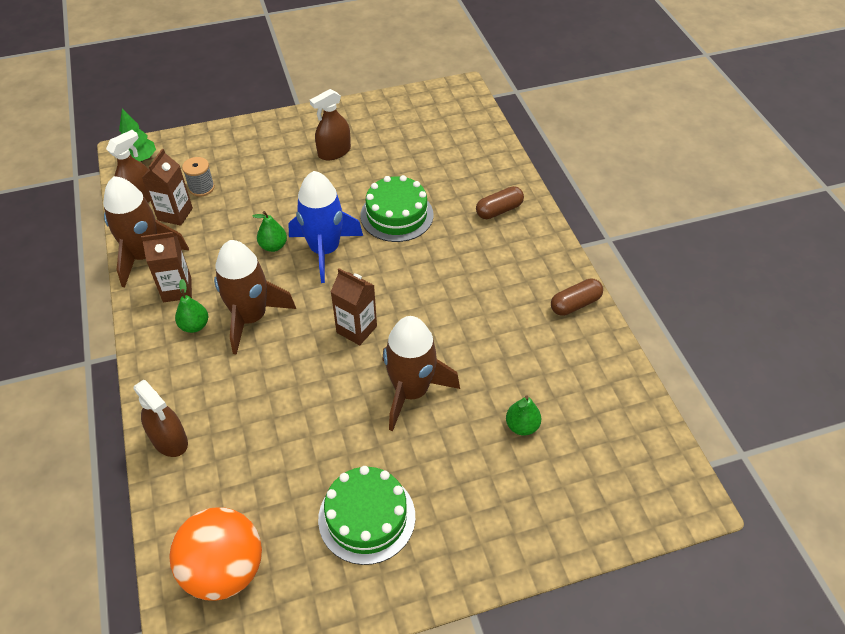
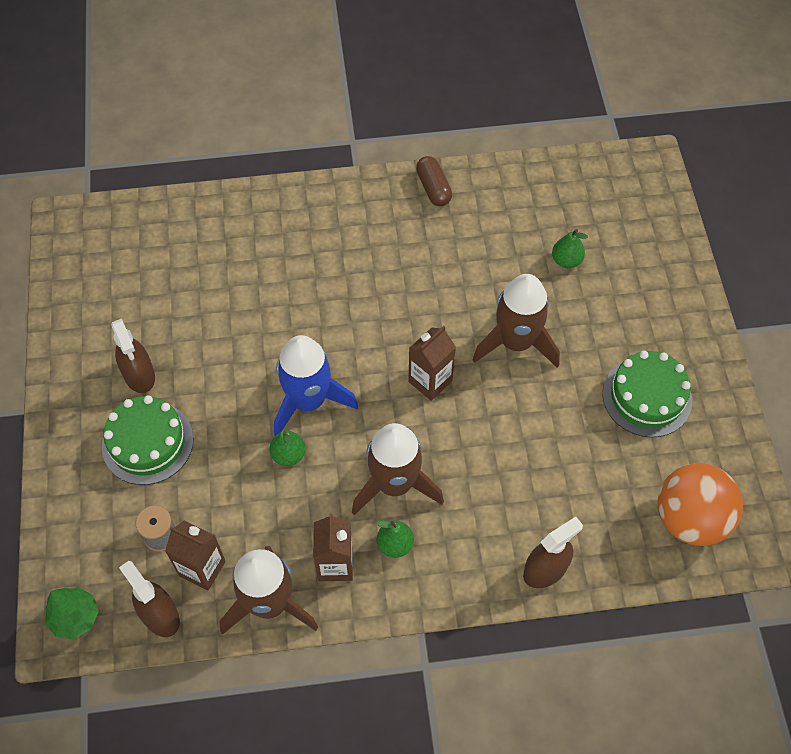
camera: 80 degrees left, 10 degrees up
(396, 215) = (270, 322): green cake -> green cake (147, 442)
(499, 210) = (289, 224): brown capsule -> none

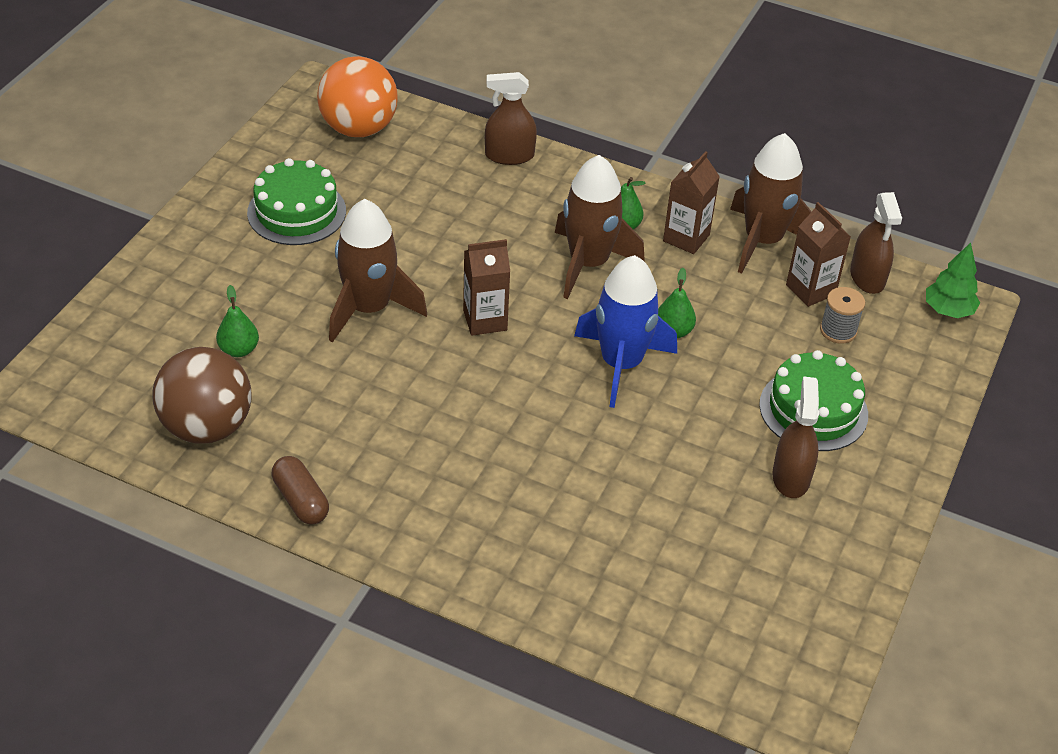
camera: 150 degrees left, 15 degrees down
(433, 188) = (301, 500): brown capsule -> brown capsule turned 45 degrees counterclockwise
(530, 200) = (207, 427): none -> brown ball

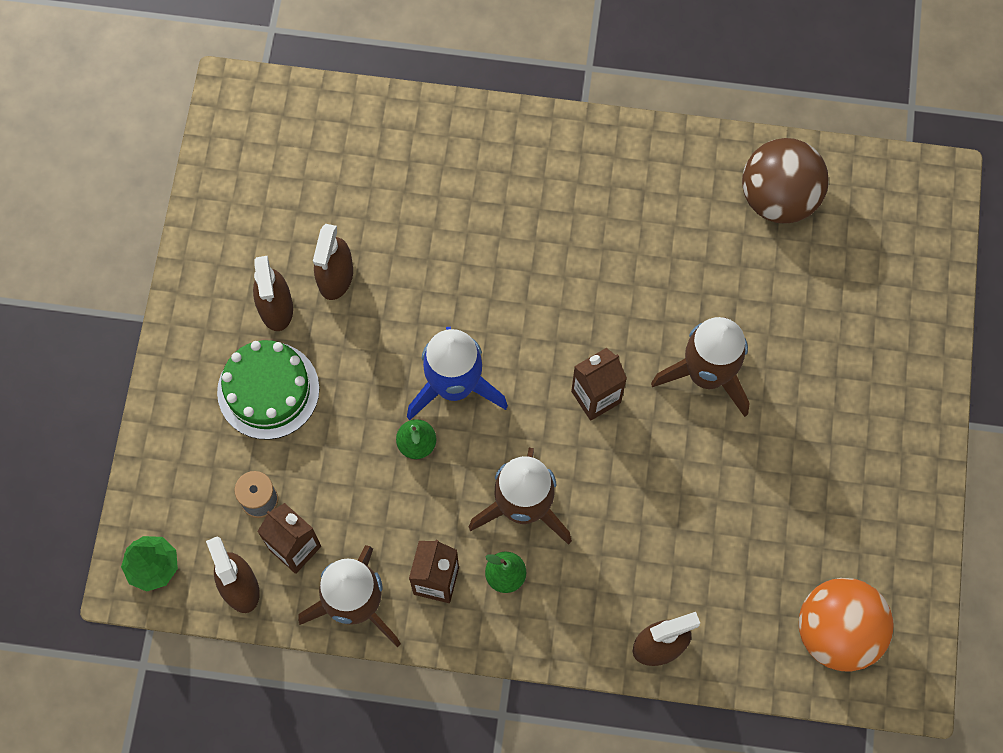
camera: 165 degrees right, 25 degrees up
(239, 350) = (796, 287): green pear -> none
(296, 212) = (836, 478): green cake -> none
(301, 500) = (667, 154): brown capsule -> none
(718, 487) = (335, 277): none -> brown spray bottle

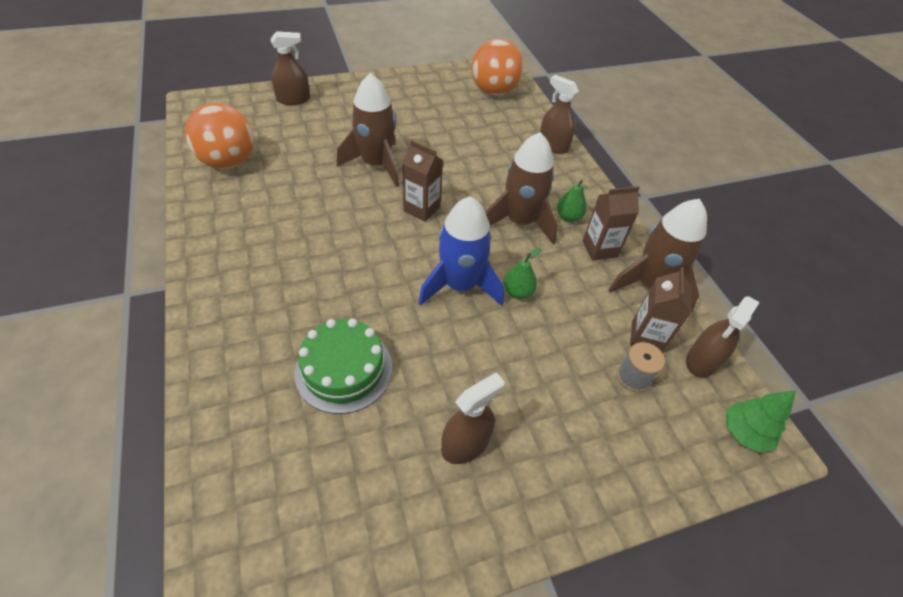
camera: 120 degrees left, 20 degrees down
(268, 390) = (544, 413): green cake -> green cake (344, 369)
(335, 277) = (410, 406): brown spray bottle -> brown spray bottle (293, 99)
(778, 198) = (228, 162): brown ball -> orange ball

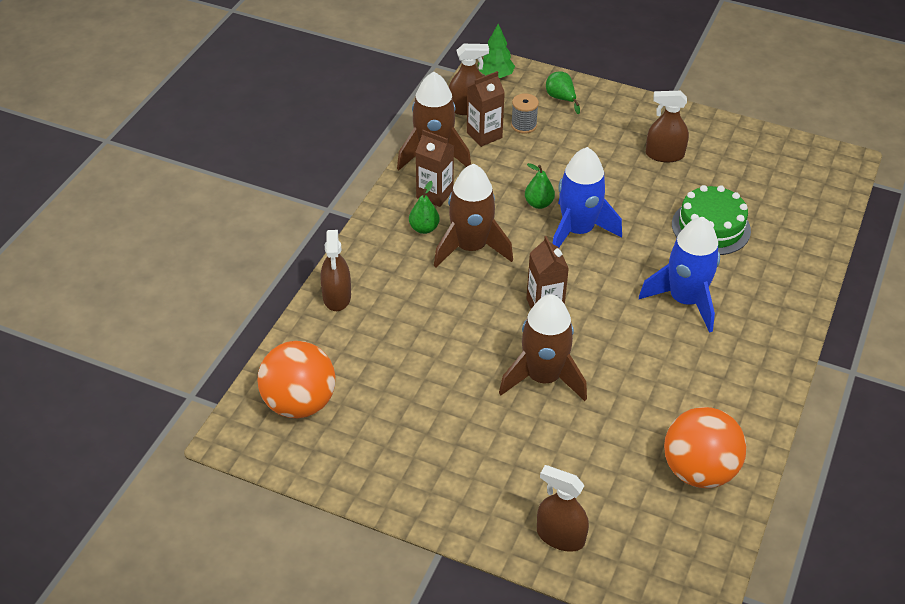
camera: 135 degrees left, 5 degrees down
(317, 273) = (685, 300): none -> blue rocket
(649, 451) = (561, 99): none -> green pear

